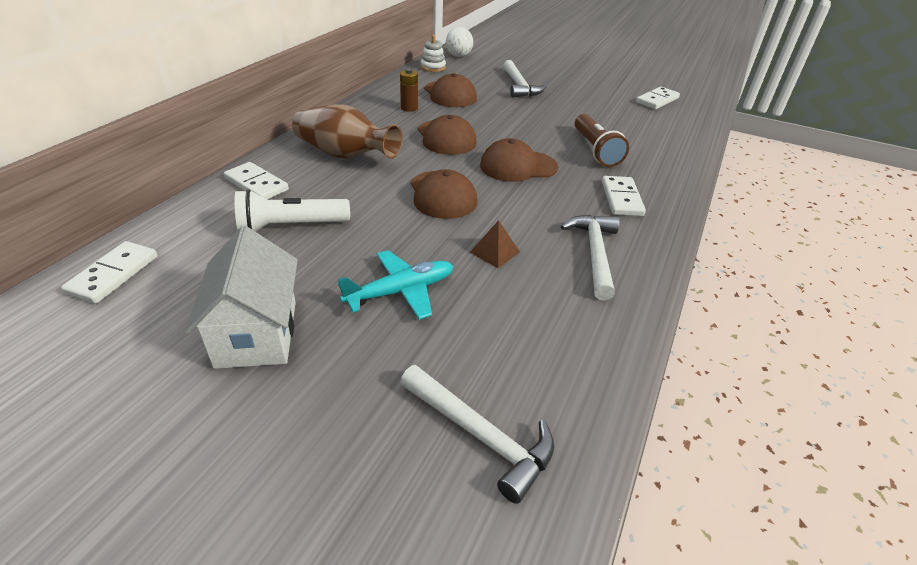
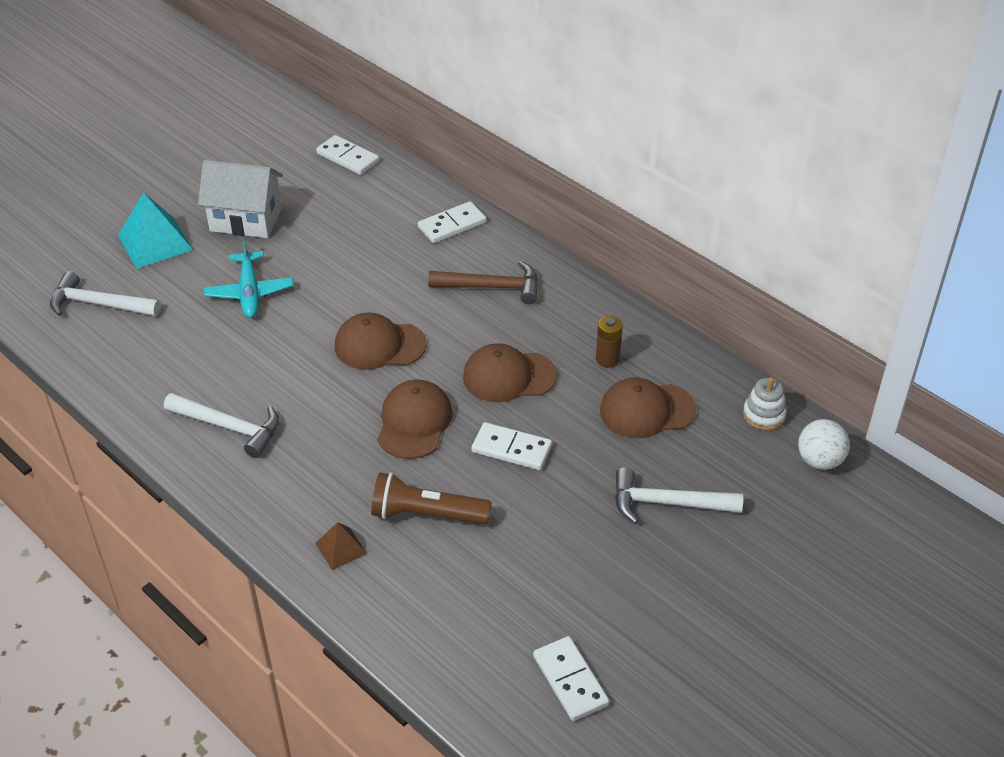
camera: 110 degrees right, 5 degrees up
(291, 226) = (370, 242): white flashlight -> none
(322, 420) = (155, 242): none -> turquoise pyramid
(345, 155) = (492, 287): brown vase -> brown hammer
(481, 436) = (99, 304): white hammer -> white hammer turned 45 degrees clockwise
(495, 252) = (269, 359): brown pyramid -> brown pyramid (341, 548)
(621, 198) = (307, 491): white domino -> white domino (511, 449)

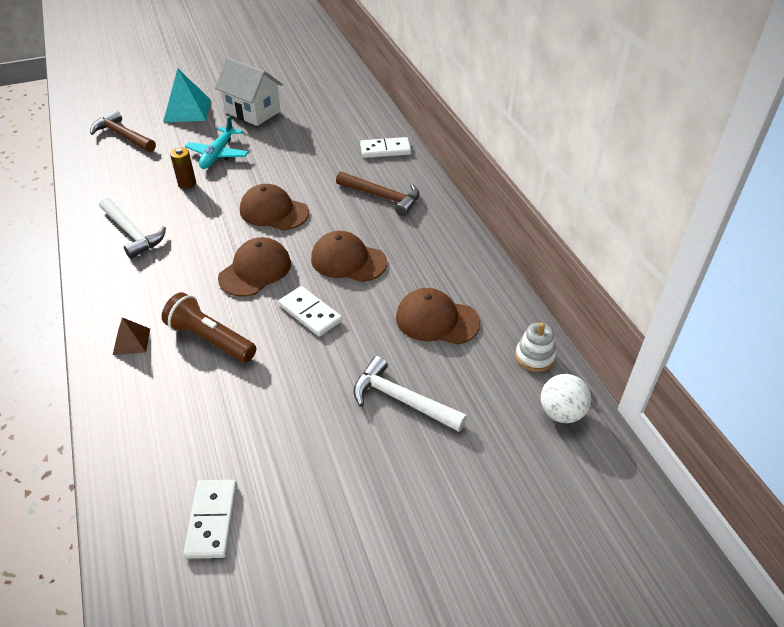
camera: 25 degrees right, 0 degrees up
(99, 304) = (123, 136): white hammer -> brown hammer
(347, 157) = (347, 93): white domino -> none
(607, 359) = (432, 272): brown battery -> brown battery (187, 183)

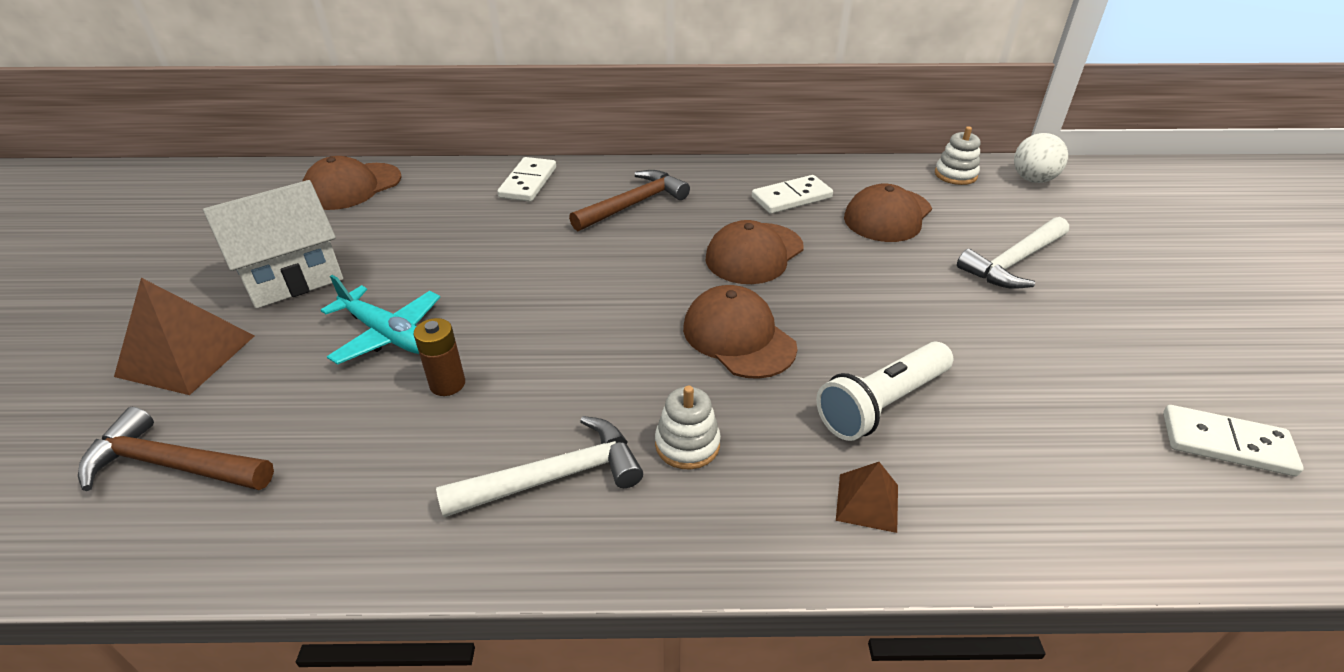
camera: 70 degrees left, 5 degrees down
(123, 136) = (172, 465): brown hammer -> brown hammer turned 45 degrees clockwise
(161, 269) = (687, 444): none -> white stacking toy
(187, 110) = (186, 355): turquoise pyramid -> brown pyramid
(210, 339) = (882, 404): brown flashlight -> white flashlight
(274, 211) = (603, 298): brown cap -> brown cap (352, 187)
(310, 313) = (850, 302): white domino -> white domino (791, 197)

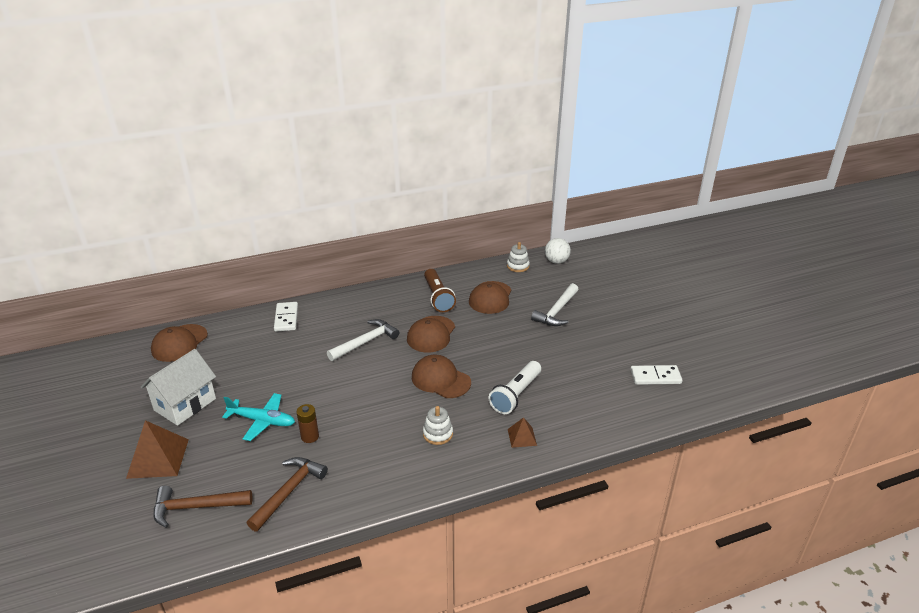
camera: 20 degrees left, 5 degrees down
(554, 477) = (385, 463): white hammer -> white hammer (366, 342)
(634, 204) = (354, 319): brown hammer -> brown hammer (289, 491)
(791, 197) = (438, 297): white domino -> brown flashlight

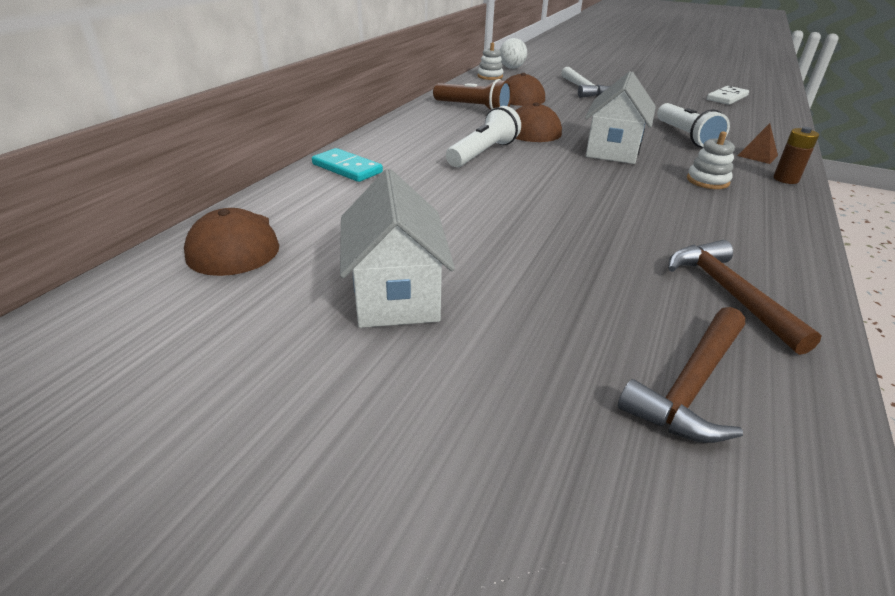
camera: 45 degrees left, 0 degrees up
(158, 458) = (502, 374): brown pyramid -> none
(262, 421) = (538, 255): turquoise plane -> none
(286, 318) = (347, 168): white domino -> turquoise domino
(310, 436) = (620, 239): brown battery -> brown battery (785, 179)
(366, 342) = (483, 153): white hammer -> white flashlight
(440, 379) = (613, 150): brown cap -> white house

